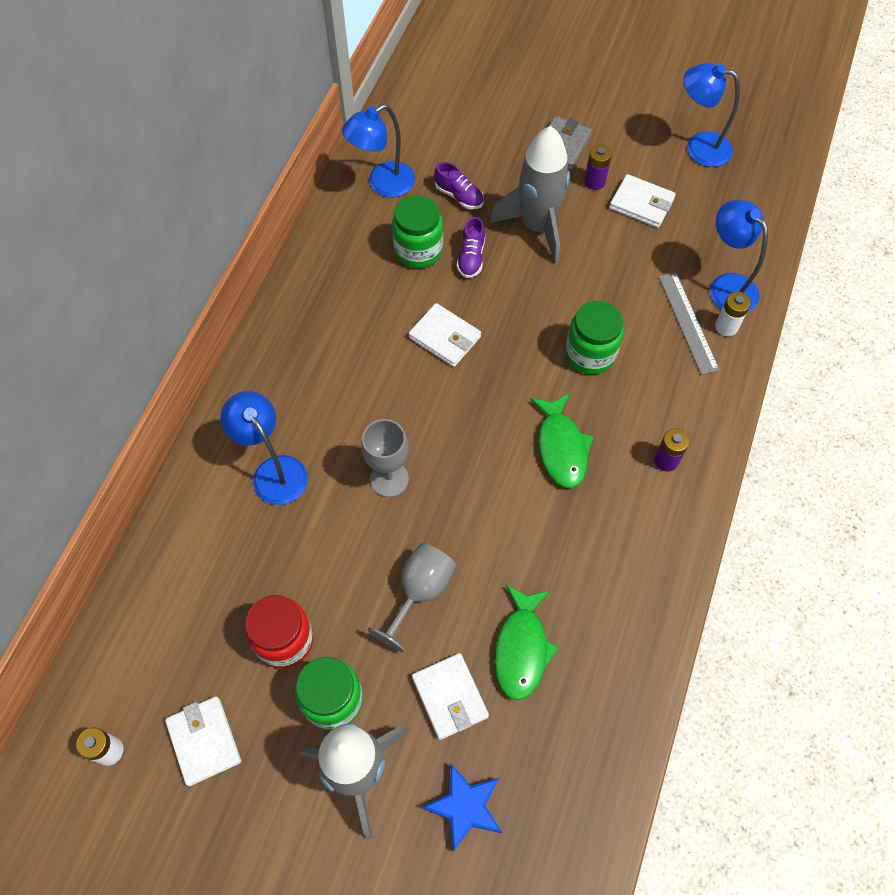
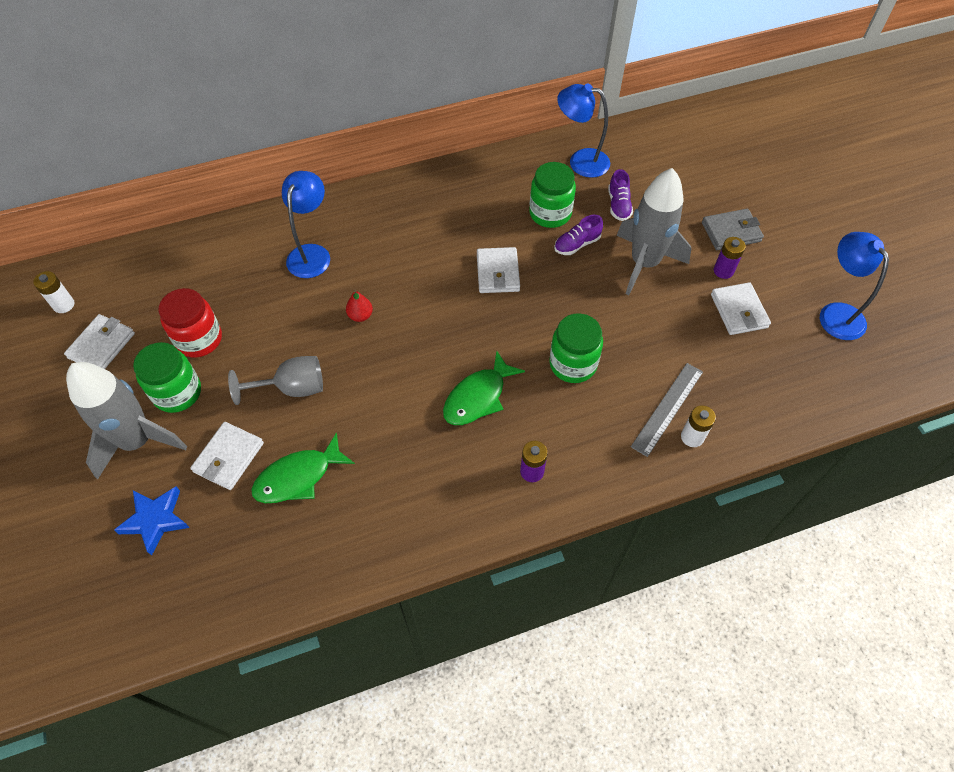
camera: 50 degrees right, 5 degrees down
(389, 479) = (360, 316): grey goblet -> red pear
(726, 286) = (729, 413): blue lamp -> none

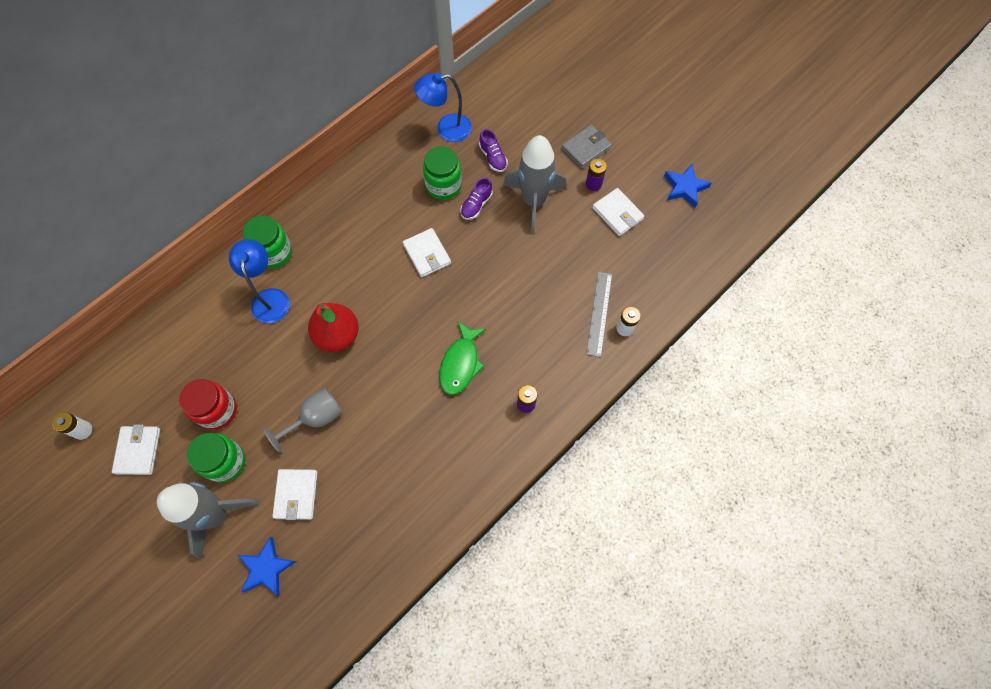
camera: 25 degrees left, 10 degrees up
(298, 477) = (358, 485): green fish -> none
(360, 316) = (337, 335): red pear -> red pear, size x2.17
(573, 364) = (517, 307): green jar -> green jar (274, 253)
(836, 313) = (685, 188): blue lamp -> blue star

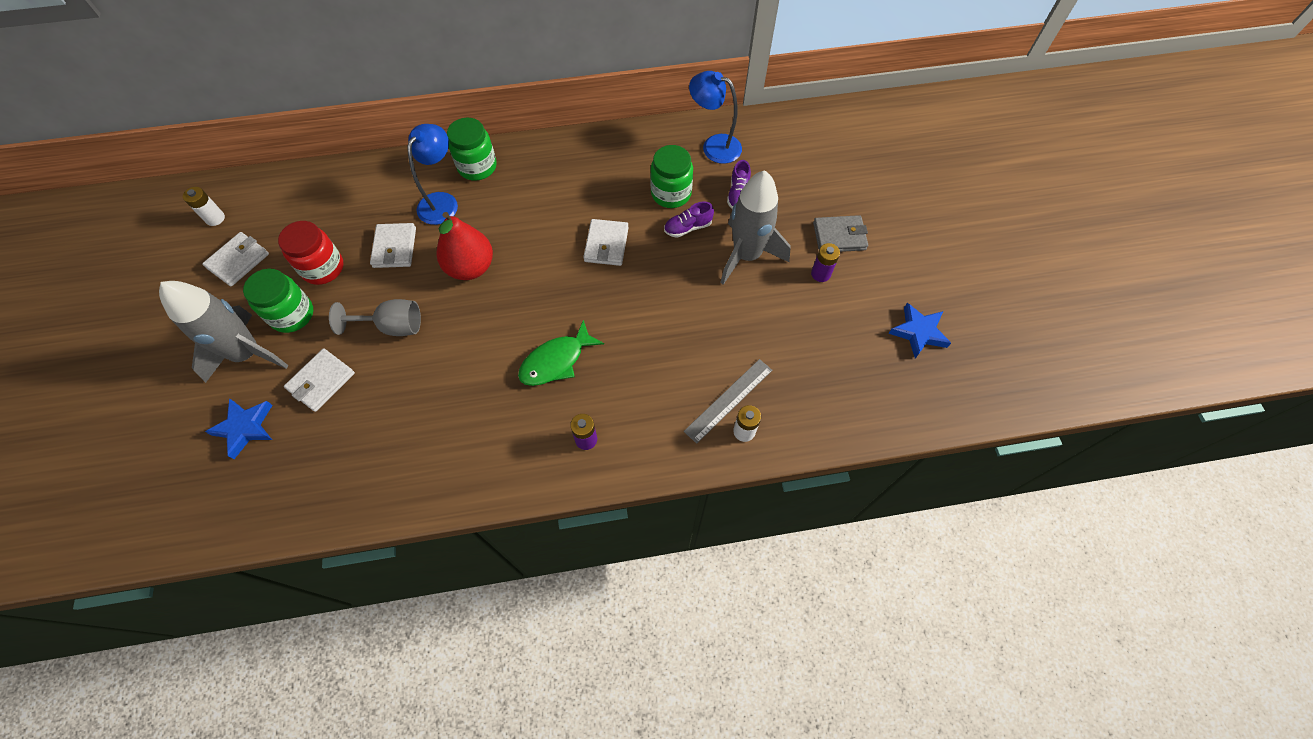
camera: 35 degrees right, 5 degrees down
(617, 213) = (824, 316): white wallet -> white wallet (394, 248)

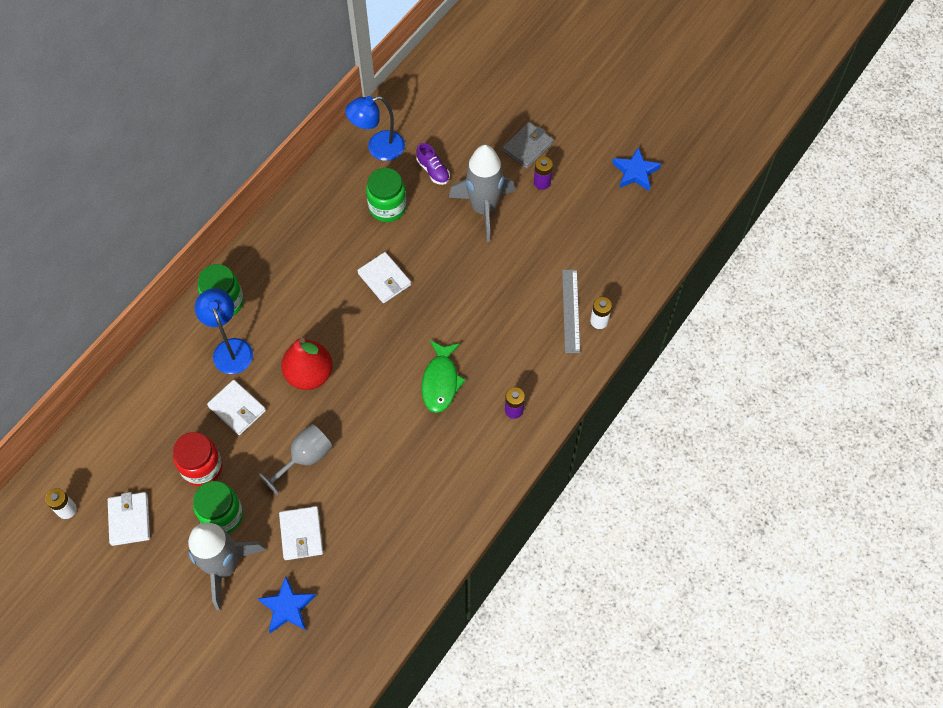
camera: 45 degrees left, 0 degrees up
(688, 227) = (425, 222): purple shoe -> none

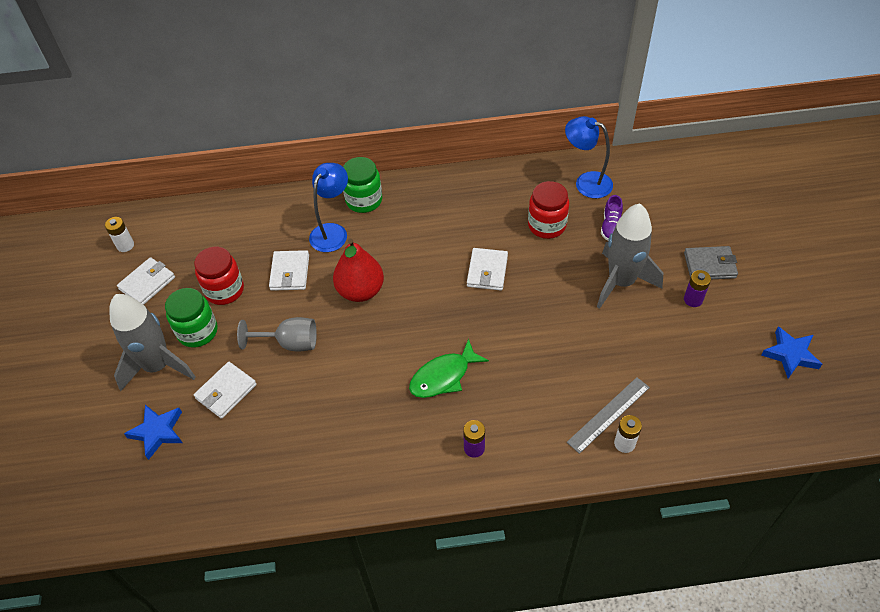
camera: 50 degrees right, 10 degrees down
(387, 207) = (546, 225): green jar -> red jar

